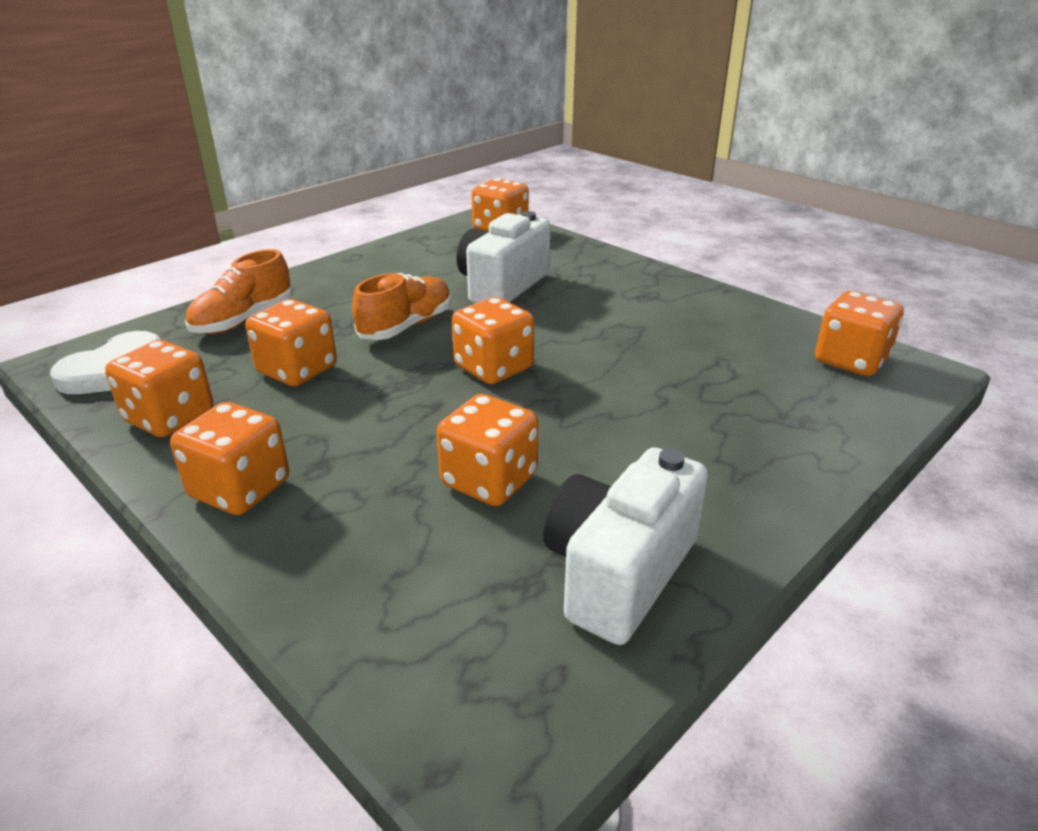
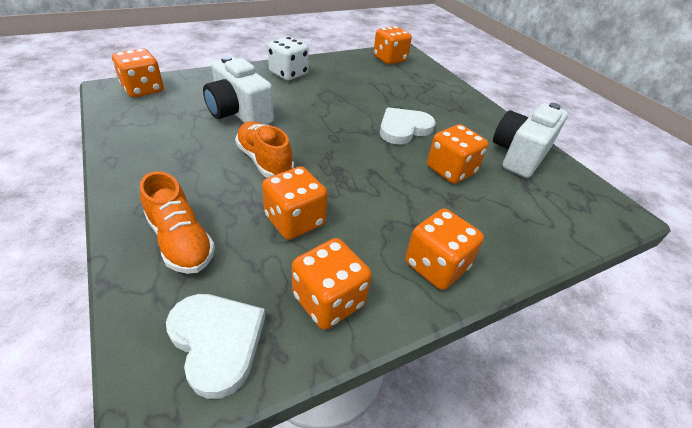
camera: 75 degrees left, 10 degrees up
(494, 368) = (342, 142): orange dice -> none
(586, 414) = (404, 128): none -> white heart
(618, 572) = (519, 155): white camera -> white camera turned 75 degrees clockwise
(652, 290) = (288, 73): none -> white dice

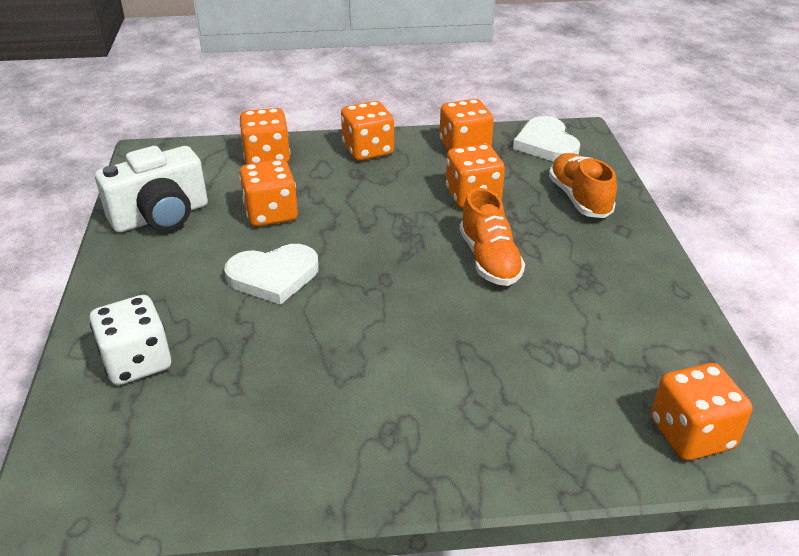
camera: 155 degrees left, 5 degrees down
(239, 113) = (514, 345): white camera -> none
(288, 73) = (396, 445): white dice -> white dice (137, 362)
(389, 59) = (121, 470): orange dice -> orange dice (267, 157)

